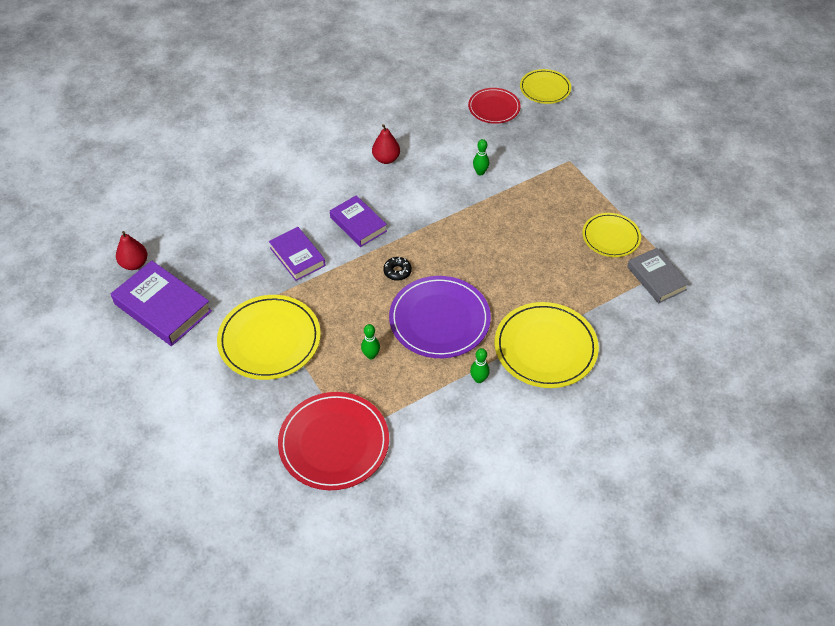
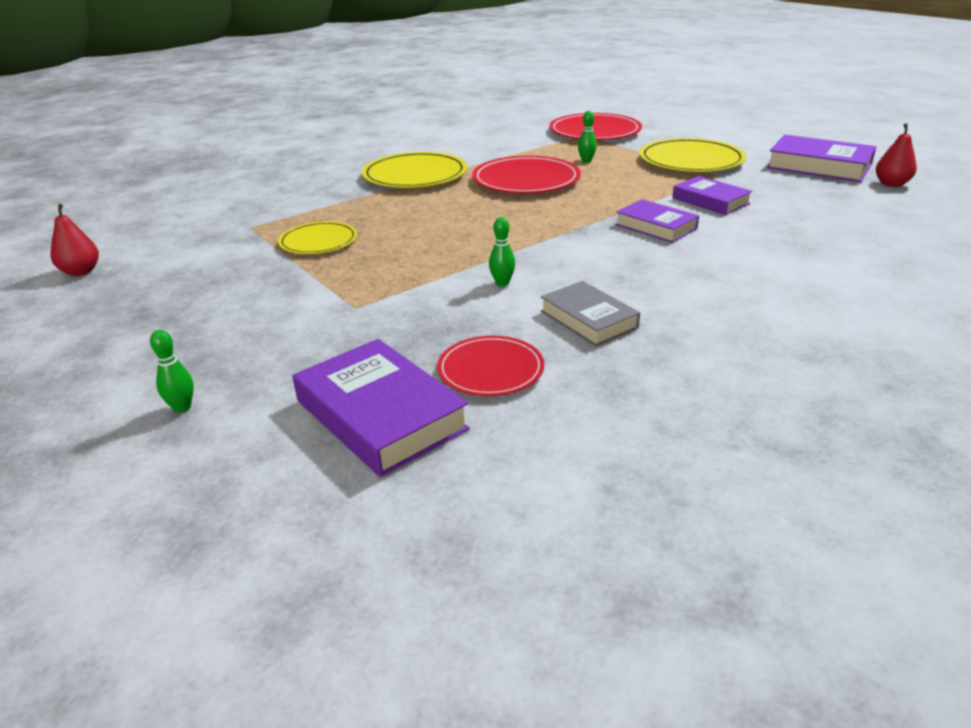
camera: 175 degrees right, 20 degrees down
(386, 159) = (659, 285): red pear -> red pear (81, 272)
(397, 271) = (585, 201): black donut -> none
(439, 319) = (526, 180): purple plate -> red plate
(479, 379) = (479, 159): green bowling pin -> green bowling pin (182, 407)
(545, 88) = (380, 415): yellow plate -> purple book
(656, 278) = (276, 218): grey book -> grey book (588, 319)

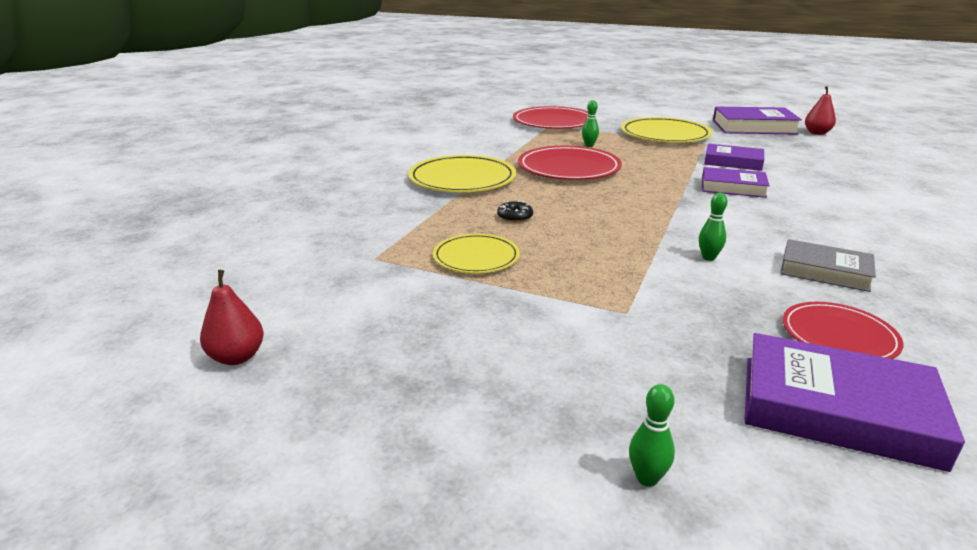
camera: 30 degrees left, 5 degrees down
(401, 216) = (515, 217): none -> black donut

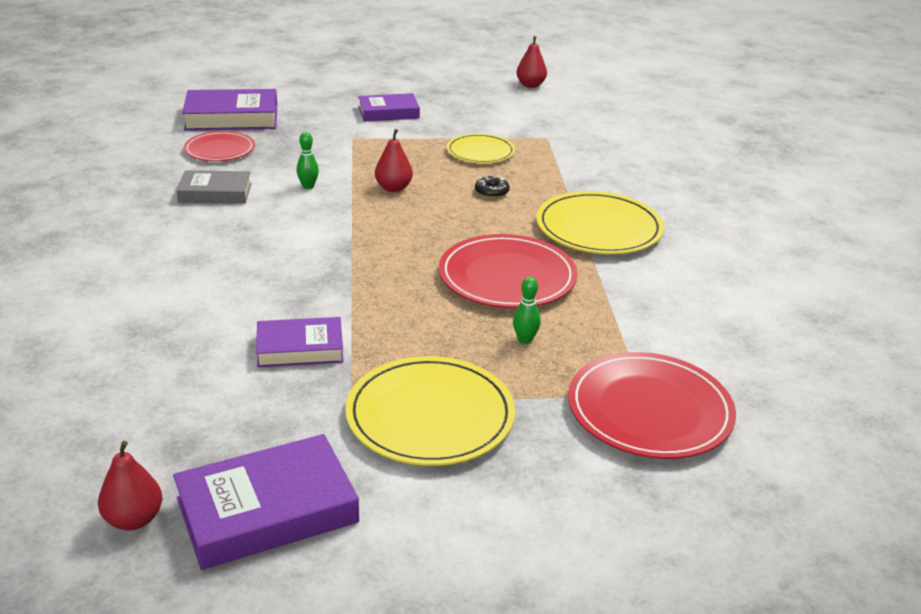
camera: 150 degrees right, 5 degrees up
(611, 238) = (393, 188): none -> red pear
(647, 478) = (315, 86): green bowling pin -> none
(733, 187) = (295, 285): purple book -> purple book (388, 112)

